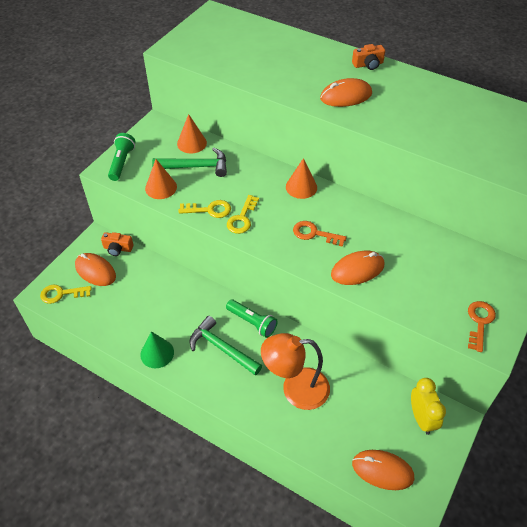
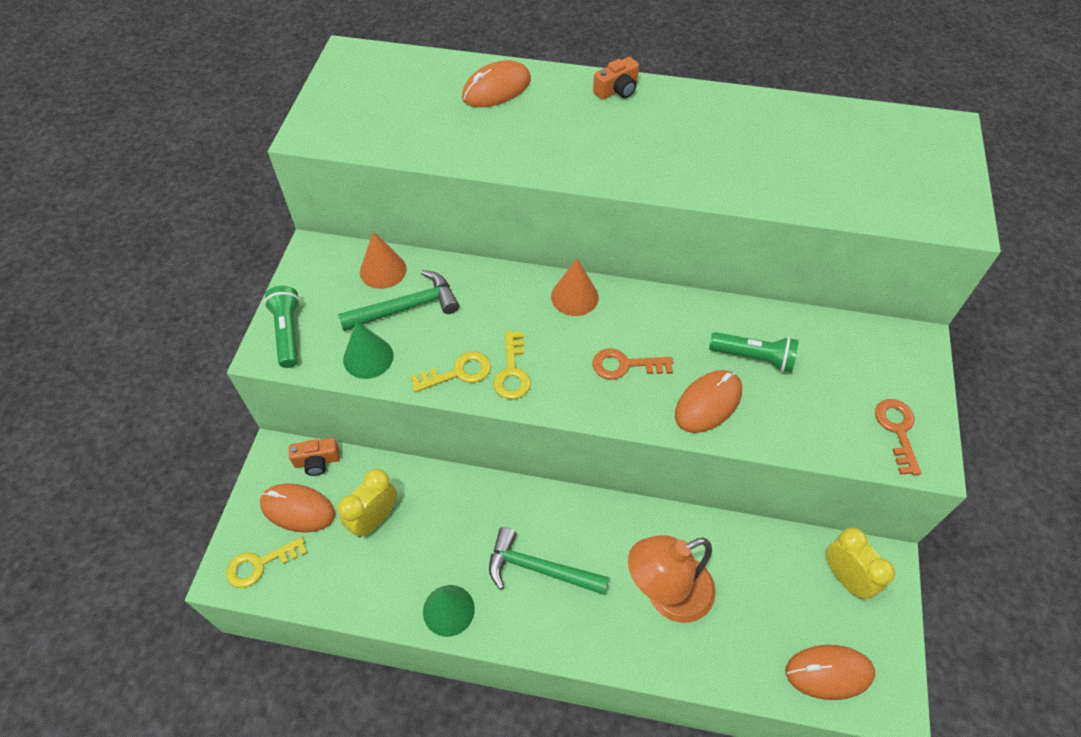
camera: 20 degrees left, 5 degrees up
(136, 290) = (374, 519): none -> yellow clock
(161, 187) = (368, 357): orange cone -> green cone
(252, 322) = (565, 514): green flashlight -> green flashlight (754, 358)
(346, 96) = (610, 149): orange mouse -> orange mouse (496, 89)

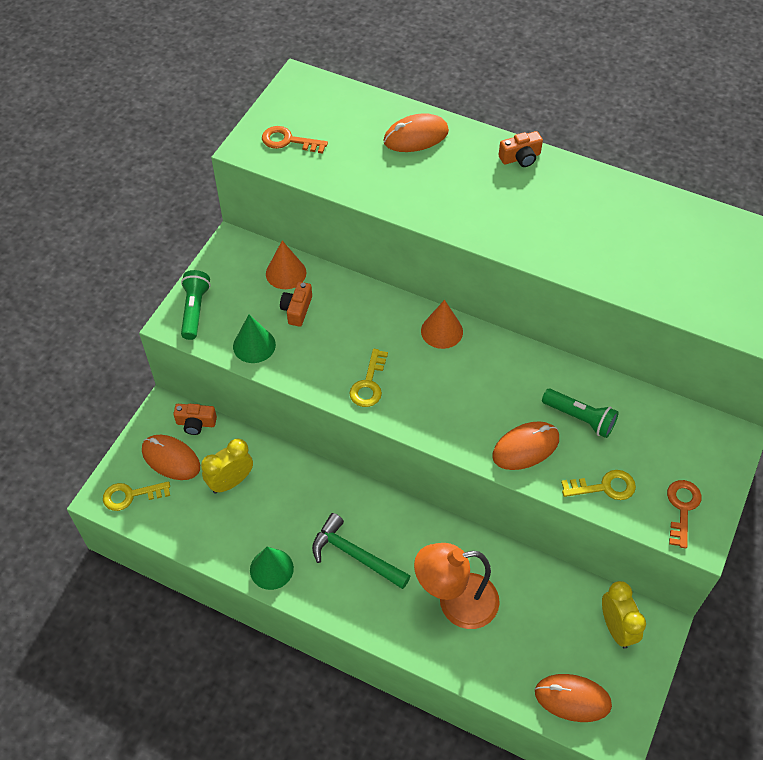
camera: 15 degrees right, 0 degrees up
(407, 307) = (297, 309): green hammer -> orange camera
(458, 372) = (324, 374): yellow key -> yellow key (604, 487)
(625, 365) = (466, 400): orange key -> orange key (288, 141)

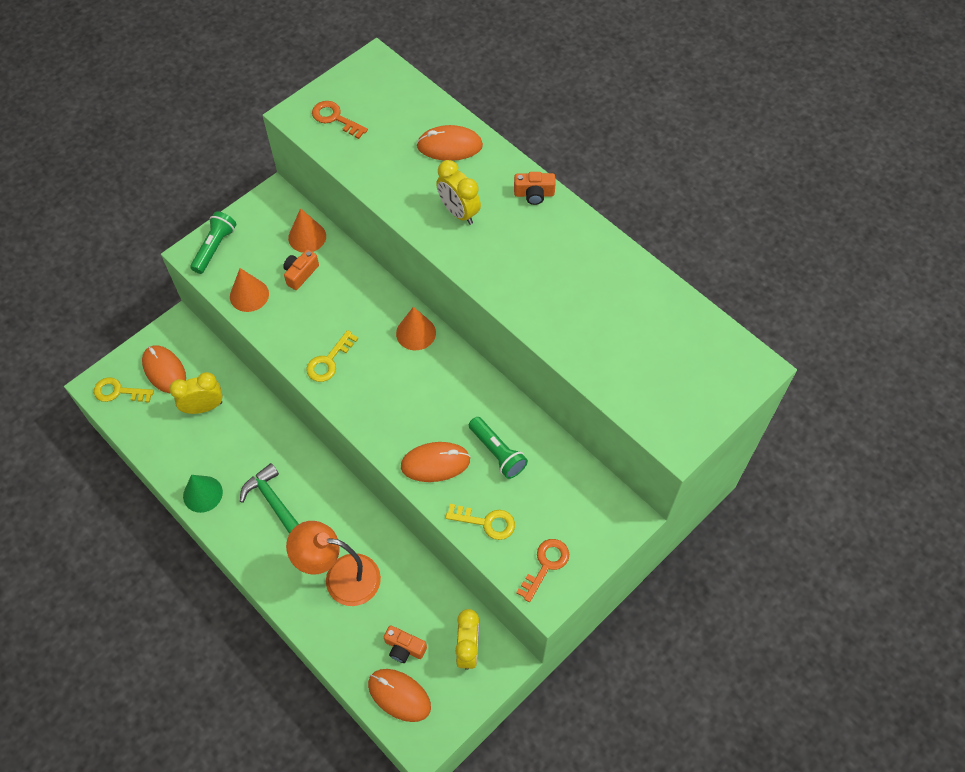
camera: 20 degrees right, 5 degrees up
(196, 423) = (198, 346): orange camera -> orange camera (404, 648)
(254, 345) = (249, 295): green cone -> orange cone
(458, 193) = (458, 212): none -> yellow clock

